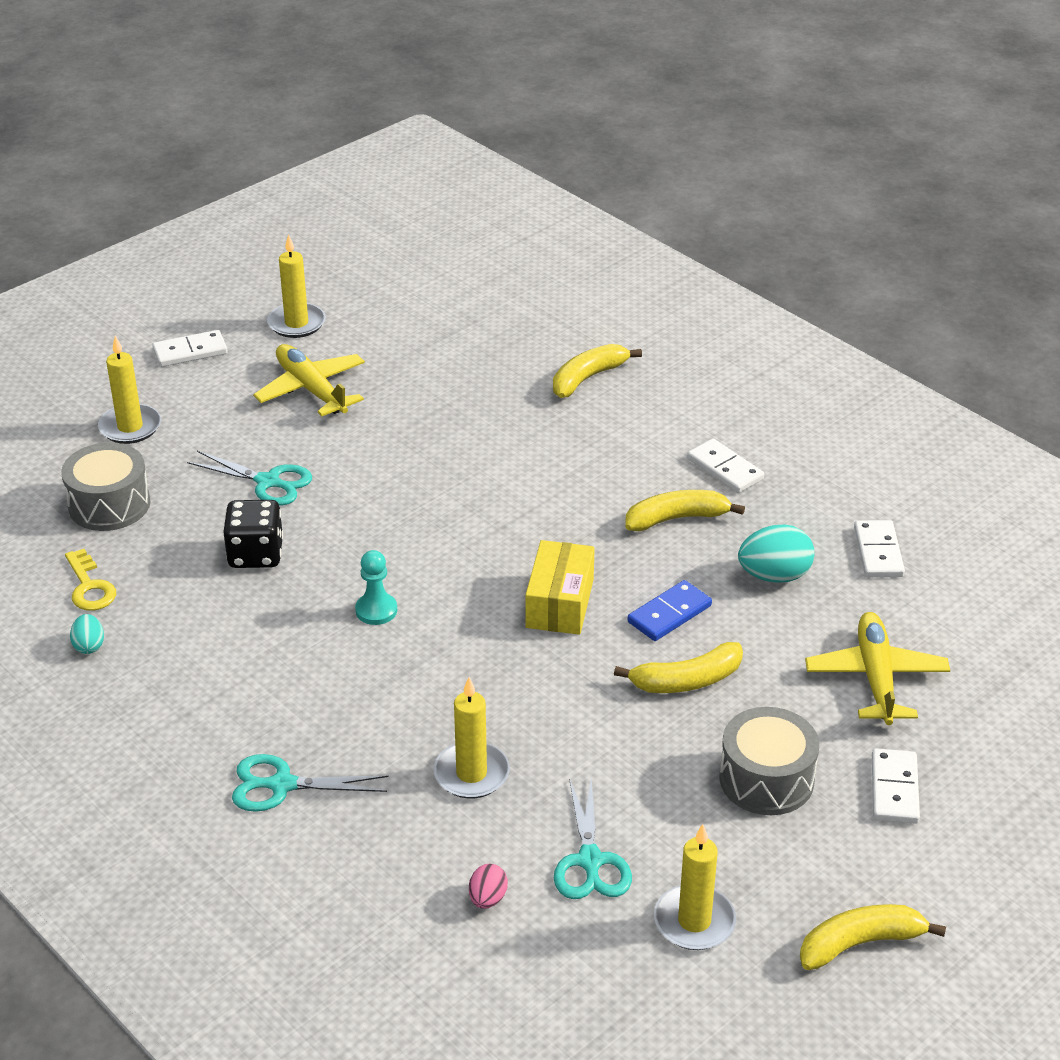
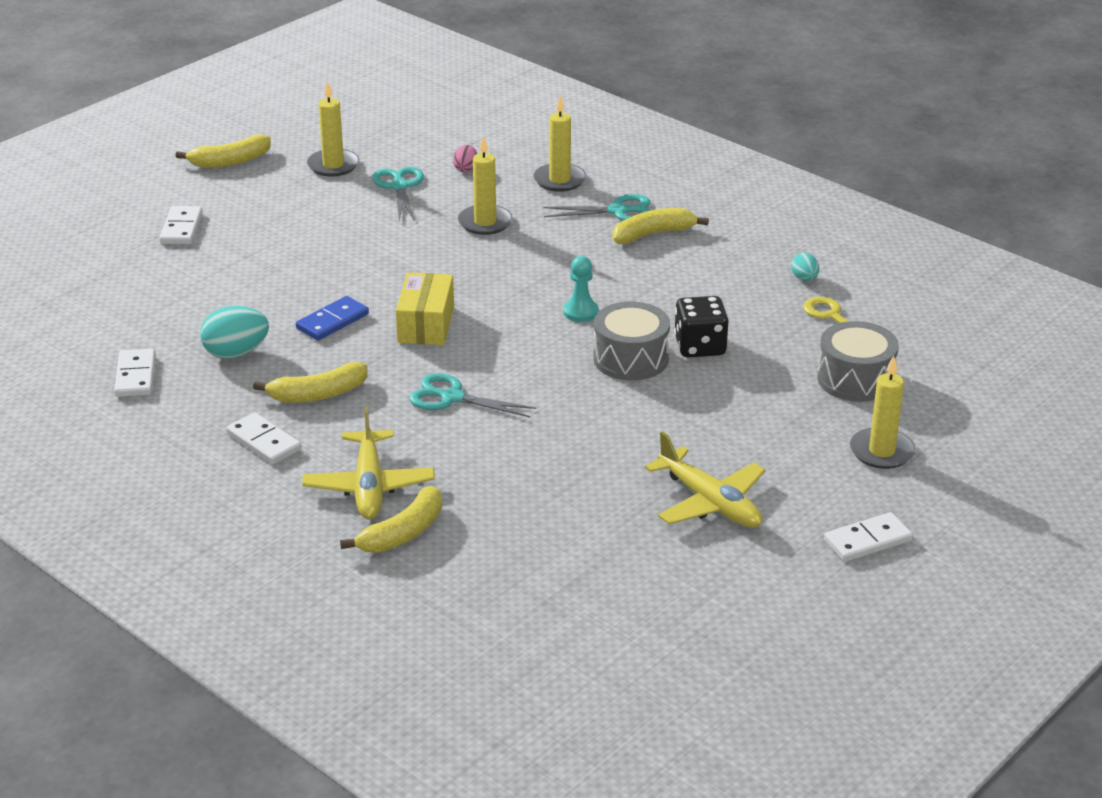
camera: 175 degrees right, 5 degrees down
(268, 482) = (715, 406): turquoise scissors -> turquoise scissors (451, 397)
(296, 323) = (760, 585): yellow candle -> yellow candle (560, 180)
(687, 681) = (323, 280): yellow banana -> yellow banana (653, 234)
(766, 779) = (272, 229): grey drum -> grey drum (630, 359)
(875, 677) = (171, 288): yellow plane -> yellow plane (369, 486)

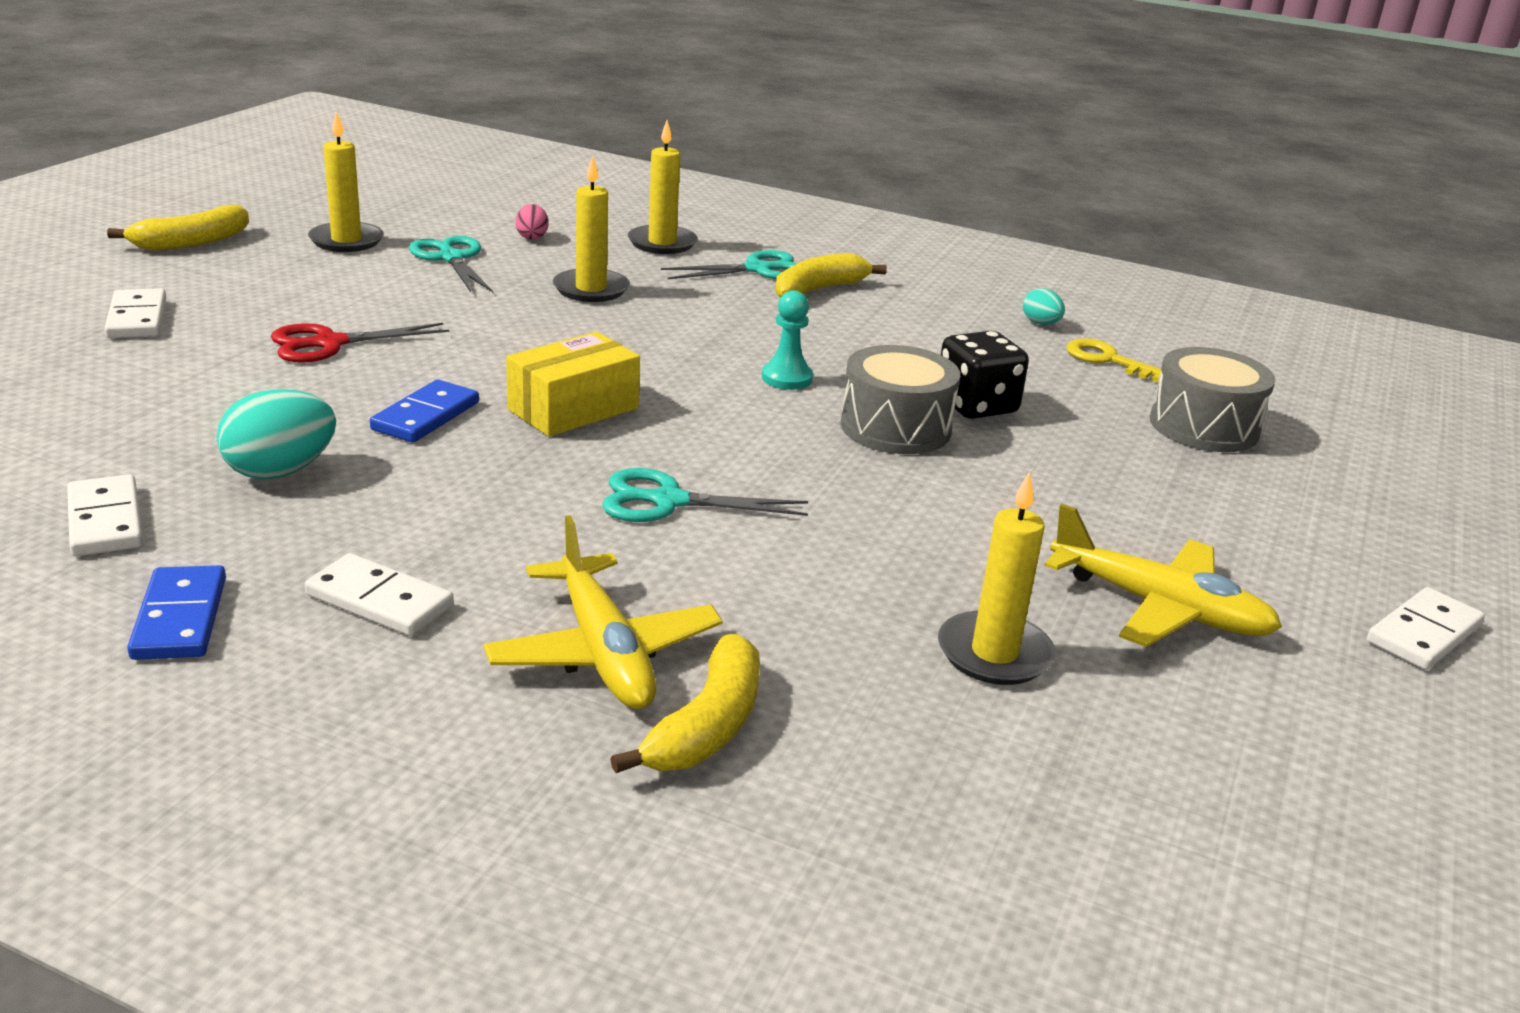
camera: 20 degrees left, 5 degrees down
(161, 439) = (180, 618): none -> blue domino
(293, 258) = (329, 343): none -> red scissors
(318, 394) = (446, 517): yellow banana -> none
(426, 324) = (573, 409): yellow box -> yellow box turned 60 degrees clockwise
(882, 451) = (1321, 510): yellow candle -> yellow candle (994, 654)

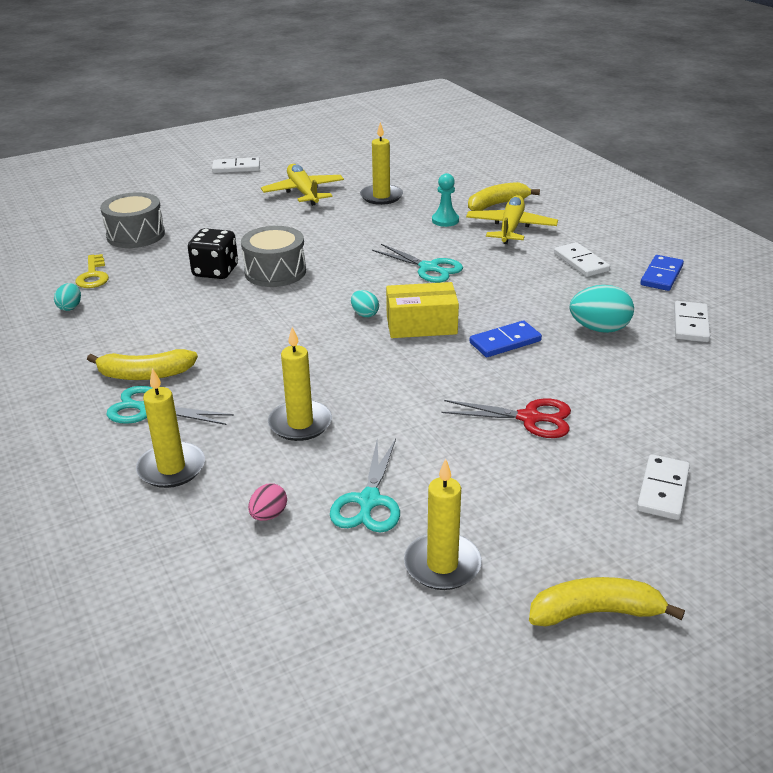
camera: 140 degrees left, 5 degrees up
(672, 403) = (364, 314): none -> turquoise egg
(787, 378) = (282, 312): turquoise pawn -> turquoise pawn (445, 220)

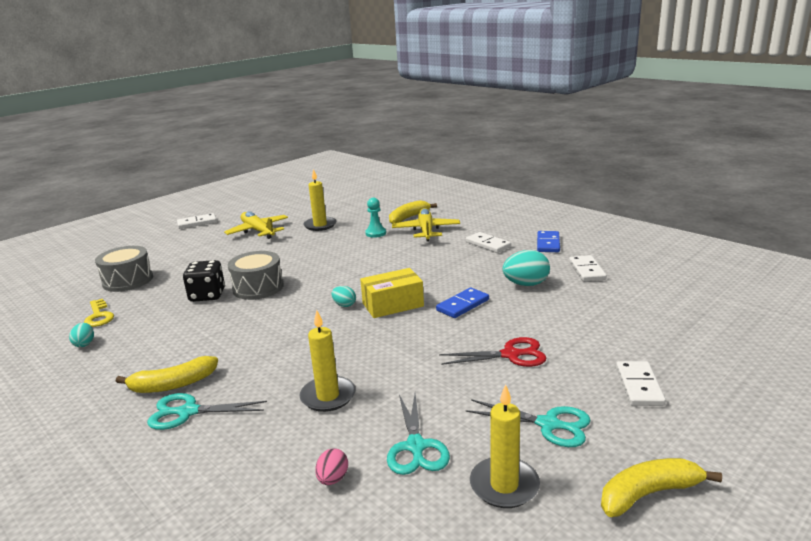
camera: 15 degrees left, 10 degrees down
(171, 468) = (226, 458): yellow candle -> none
(429, 268) = (379, 265): turquoise scissors -> turquoise scissors (549, 424)

